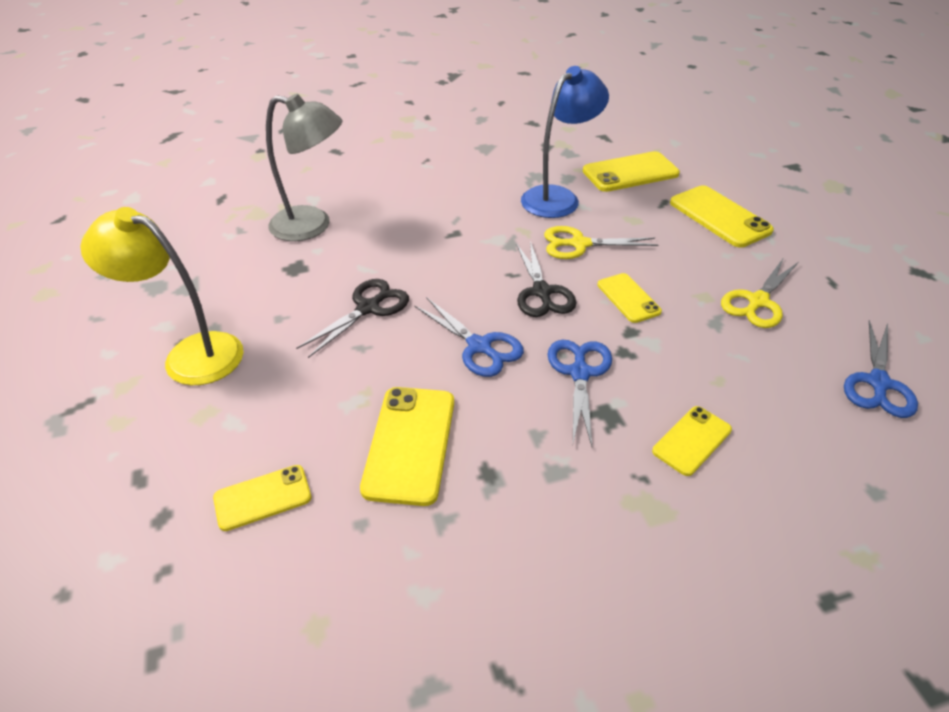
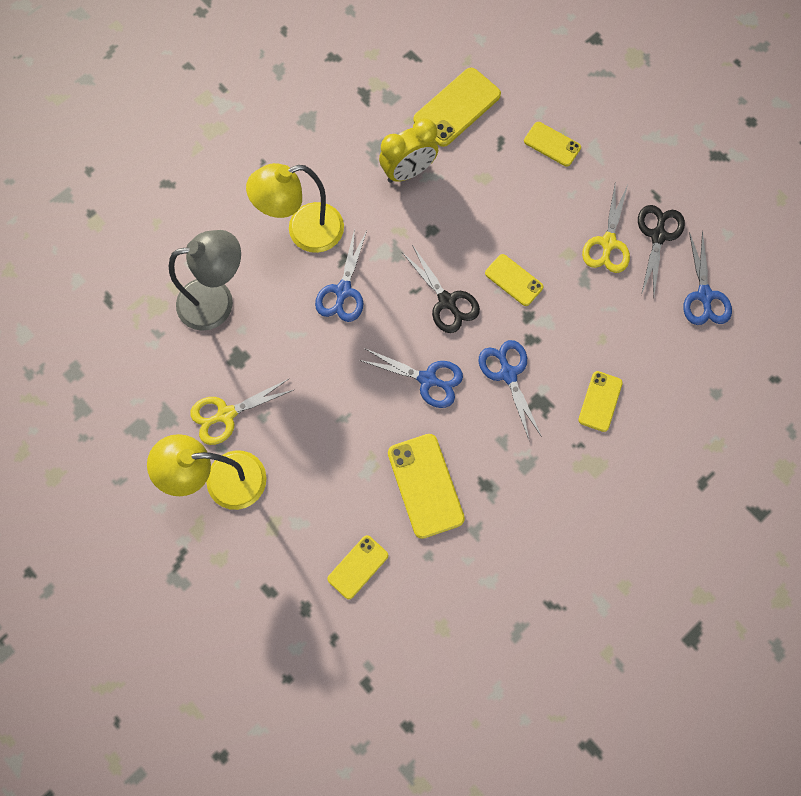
camera: 25 degrees left, 30 degrees up
(368, 308) = (324, 377): black scissors -> black scissors (658, 236)
(430, 206) = (304, 231): none -> yellow lamp
(437, 253) = (343, 291): none -> blue scissors
(558, 197) = (408, 172): blue lamp -> yellow clock
(579, 244) = (452, 230): yellow scissors -> yellow scissors (226, 414)
(719, 217) = (552, 144): yellow phone -> yellow phone, size x0.61

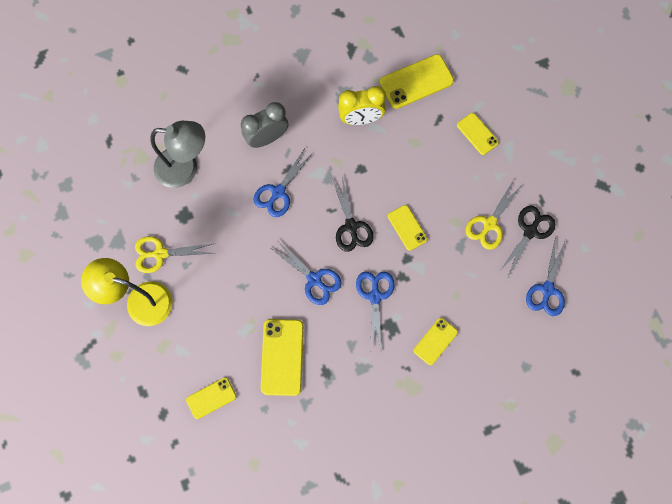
camera: 20 degrees right, 0 degrees up
(304, 231) = (267, 138): yellow lamp -> grey clock

